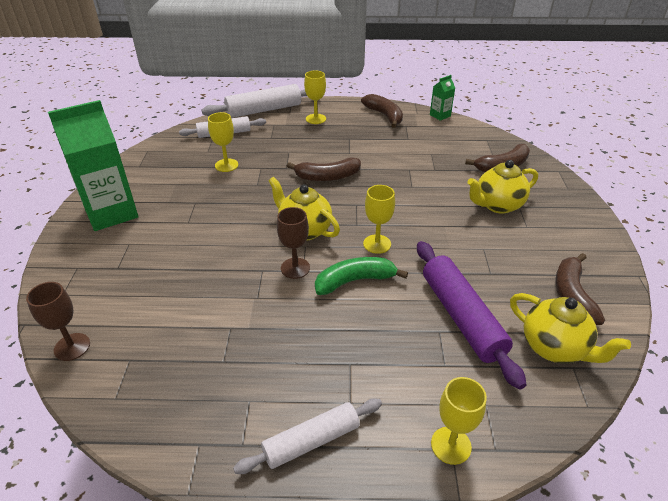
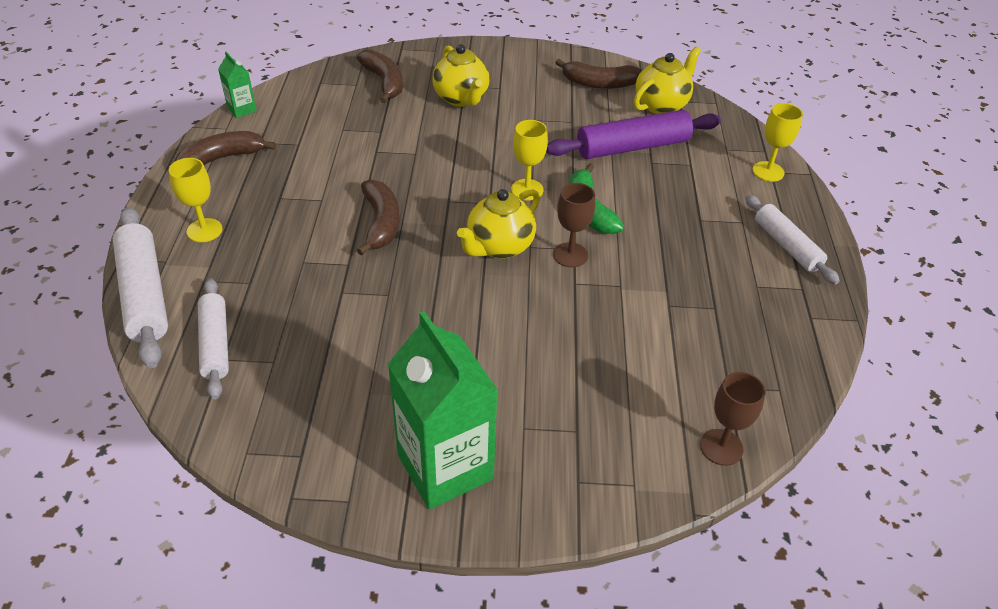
camera: 90 degrees left, 5 degrees up
(226, 165) = (326, 333): yellow goblet -> none

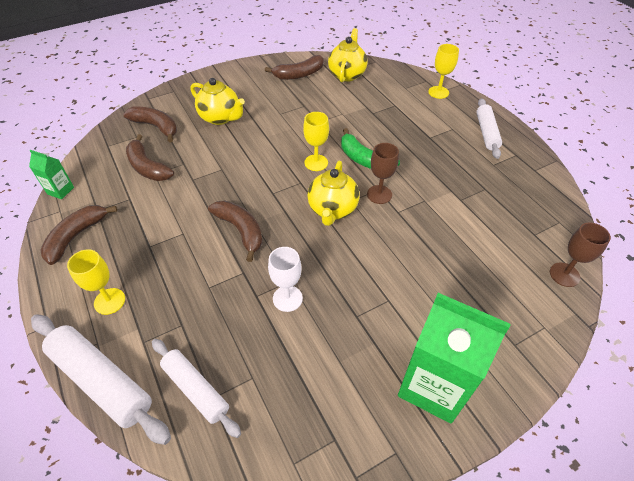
camera: 30 degrees left, 5 degrees up
(341, 120) = (147, 167): none -> brown banana
(370, 310) = (287, 298): none -> white goblet
(632, 147) = (354, 108): purple rolling pin -> none
(787, 246) = (486, 133): white rolling pin -> white rolling pin turned 60 degrees clockwise

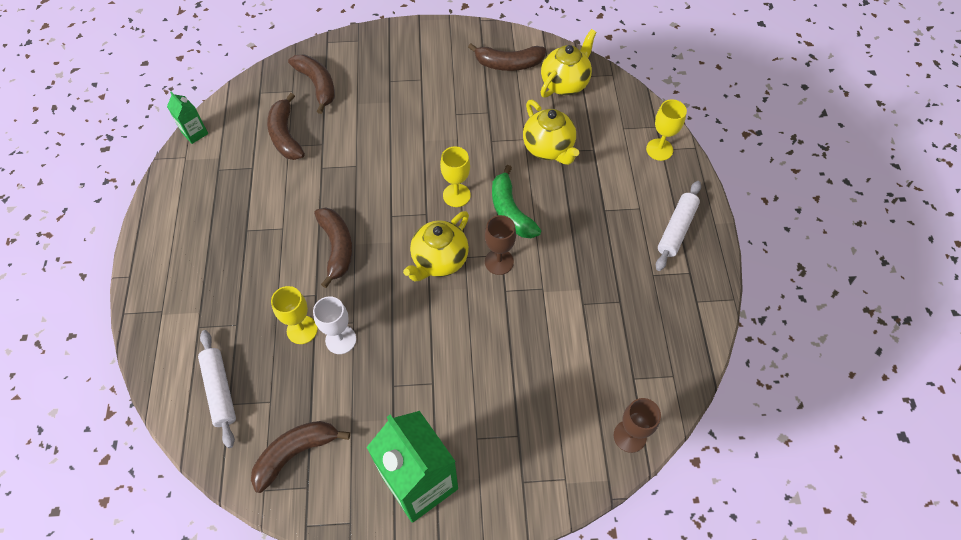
camera: 25 degrees right, 10 degrees up
(76, 236) = (188, 193): brown banana -> brown banana (295, 453)
(101, 381) = (151, 348): white rolling pin -> none
(109, 301) = (188, 274): yellow goblet -> yellow goblet (302, 330)
(220, 118) = (389, 97): yellow teapot -> yellow teapot (548, 148)

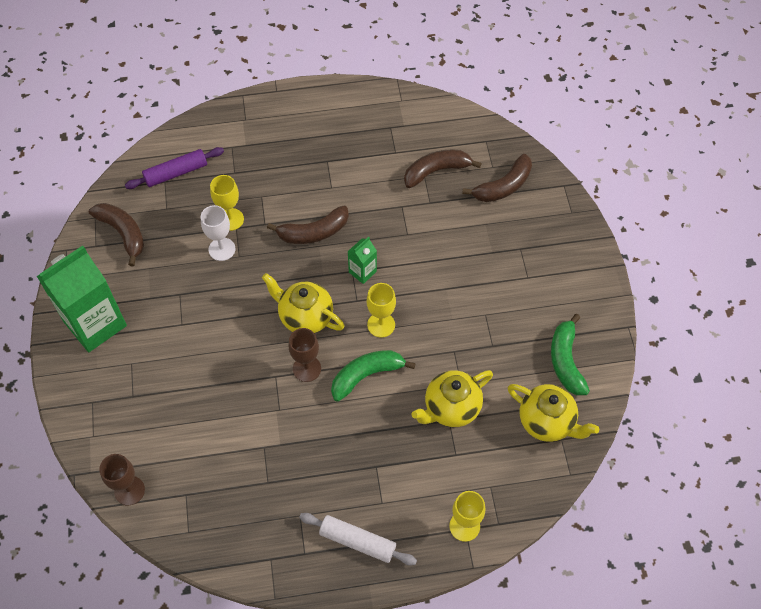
camera: 85 degrees right, 0 degrees up
(195, 133) = (429, 101): green carton -> green carton (362, 272)
(220, 390) = (176, 173): white rolling pin -> purple rolling pin
(508, 64) = (566, 361): brown banana -> green banana

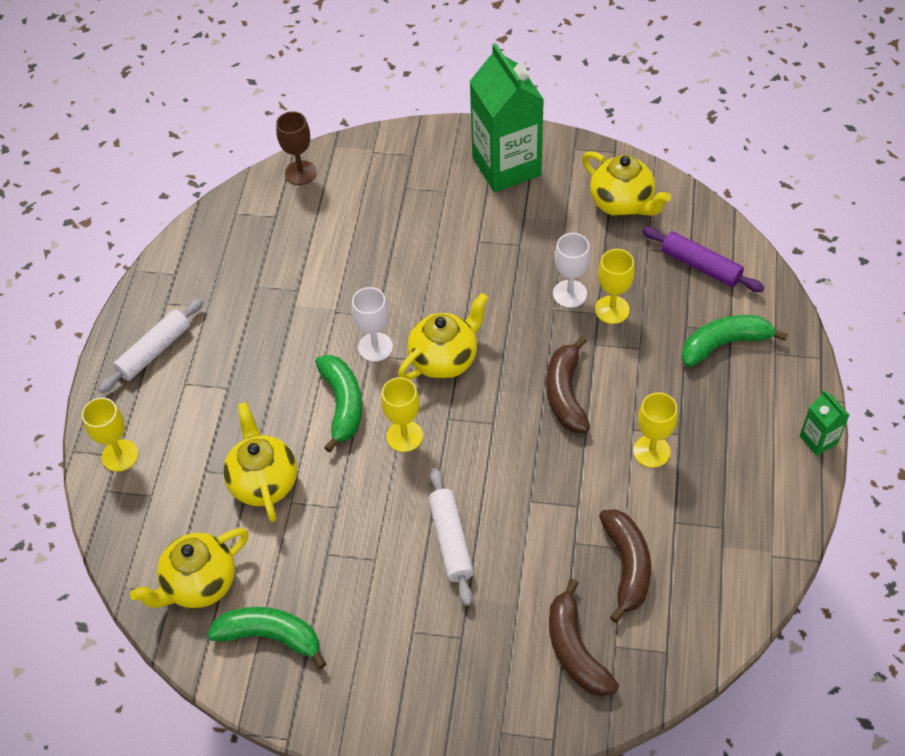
camera: 110 degrees right, 5 degrees down
(123, 233) = (622, 204): brown banana -> yellow teapot
(176, 173) = (700, 266): purple rolling pin -> purple rolling pin turned 45 degrees counterclockwise
(245, 148) = (724, 344): none -> green banana
(307, 368) = (375, 347): brown goblet -> white goblet
(346, 174) = (651, 451): none -> yellow goblet
(362, 272) = (488, 434): green carton -> green carton (818, 440)
(454, 273) = (450, 540): none -> white rolling pin

